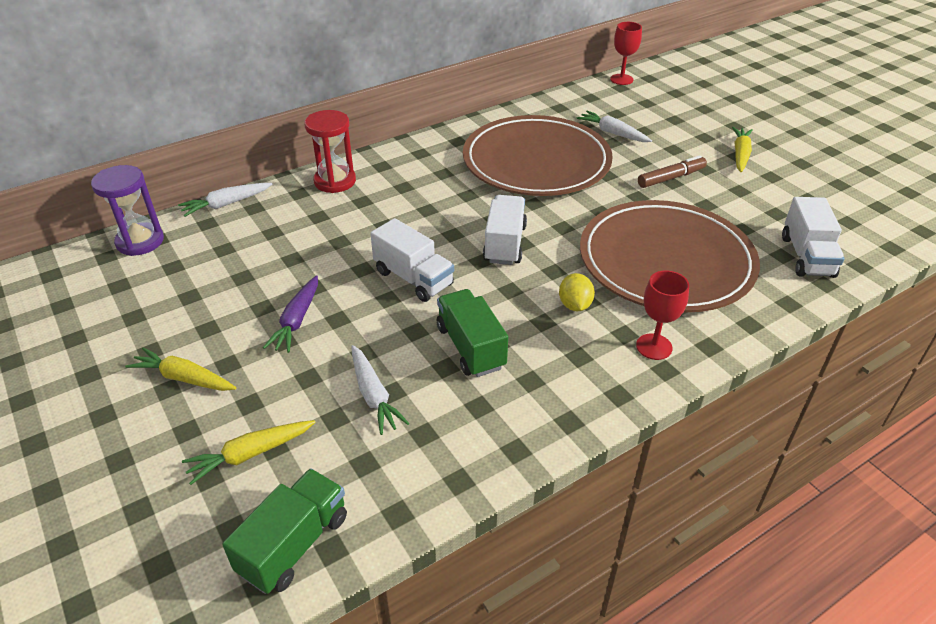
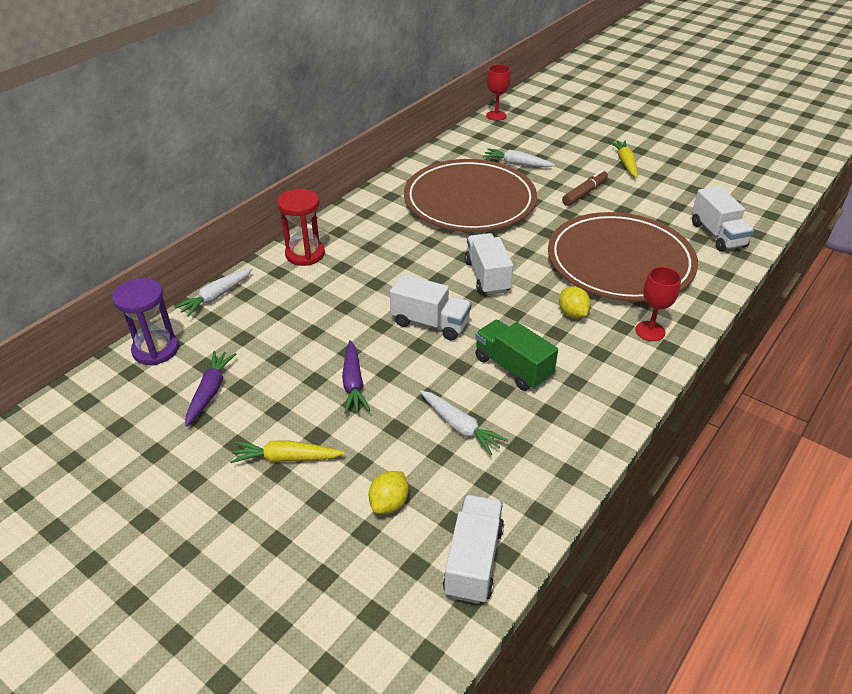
camera: 20 degrees left, 0 degrees up
(160, 293) = (210, 391): none -> purple carrot
(250, 454) = (389, 503): yellow carrot -> yellow lemon
(294, 544) = (473, 561): green truck -> white truck

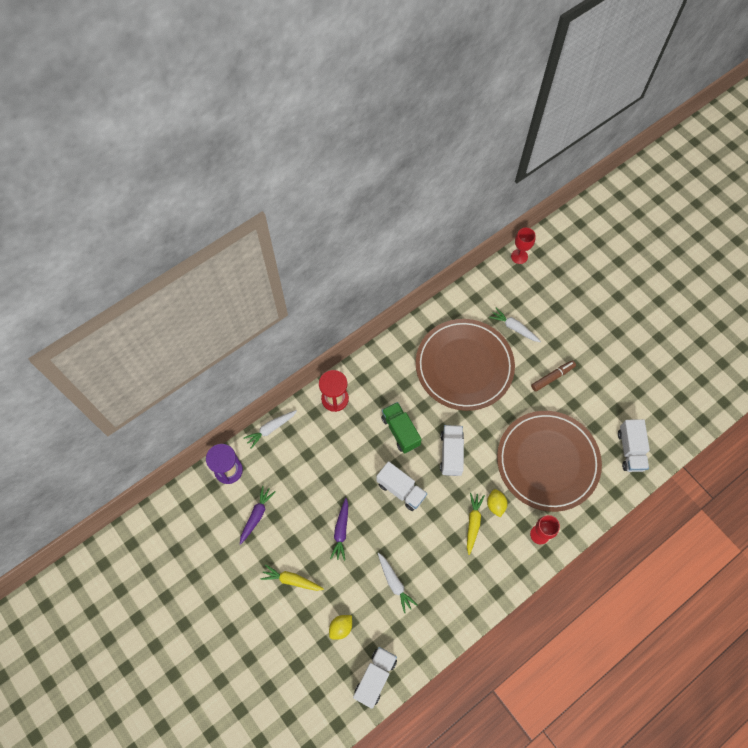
camera: 15 degrees right, 25 degrees up
(513, 367) = (441, 543): green truck -> green truck (400, 431)
(625, 163) = (599, 347): yellow carrot -> yellow carrot (473, 523)

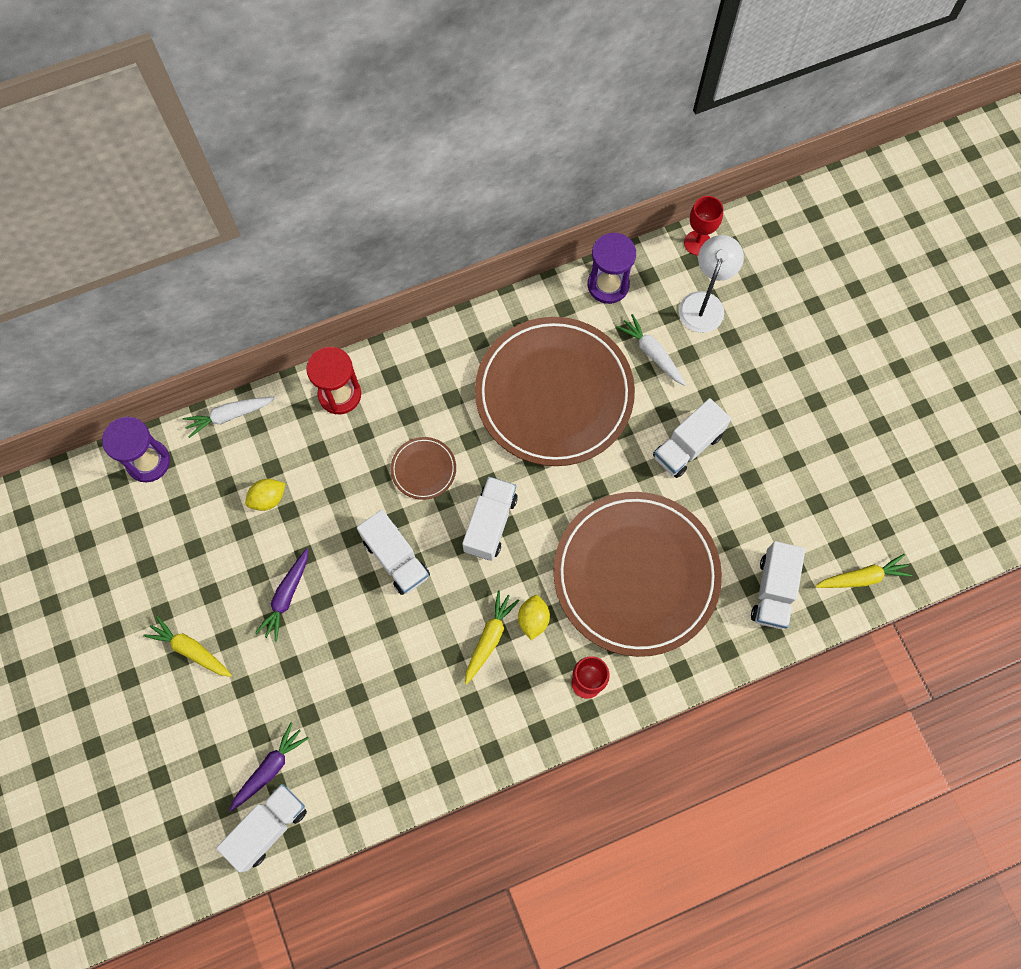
camera: 15 degrees right, 5 degrees up
(256, 515) = (168, 540): purple carrot -> purple carrot (269, 768)
(341, 627) = (241, 740): yellow lemon -> yellow lemon (268, 499)
(394, 583) = (341, 696): white carrot -> none
(400, 431) = (423, 469): green truck -> brown plate
(475, 294) = (608, 285): none -> purple hourglass
(535, 291) = (704, 303): none -> white lamp
(552, 377) = (687, 446): brown marker -> white truck
(678, 428) = (862, 577): none -> yellow carrot

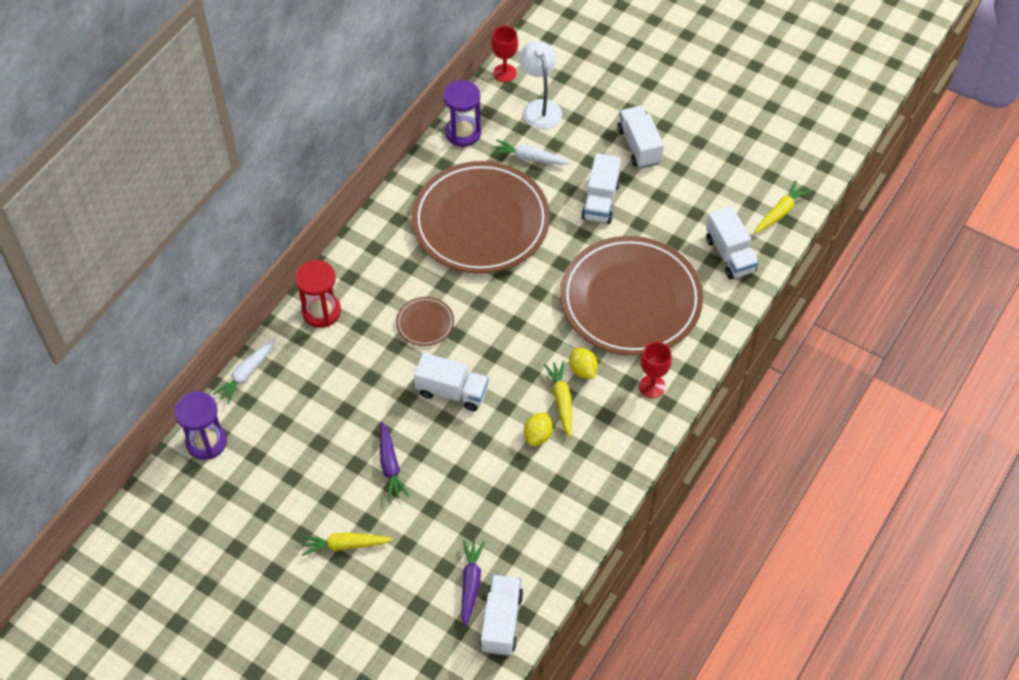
camera: 35 degrees left, 15 degrees down
(268, 499) = (322, 411): yellow lemon -> yellow lemon (538, 435)
(490, 523) = (502, 329): white truck -> white truck (639, 146)

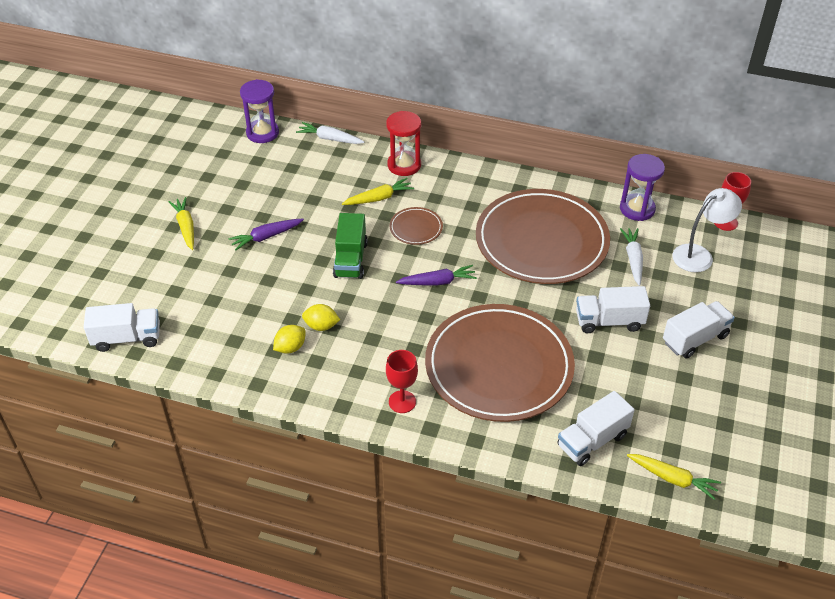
camera: 75 degrees right, 10 degrees down
(452, 392) = (350, 259): white truck -> green truck
(470, 584) = (161, 310): purple carrot -> purple carrot (437, 282)
(561, 400) = (364, 335): yellow carrot -> yellow carrot (379, 198)
(583, 370) = (403, 345): yellow lemon -> yellow lemon (290, 347)

